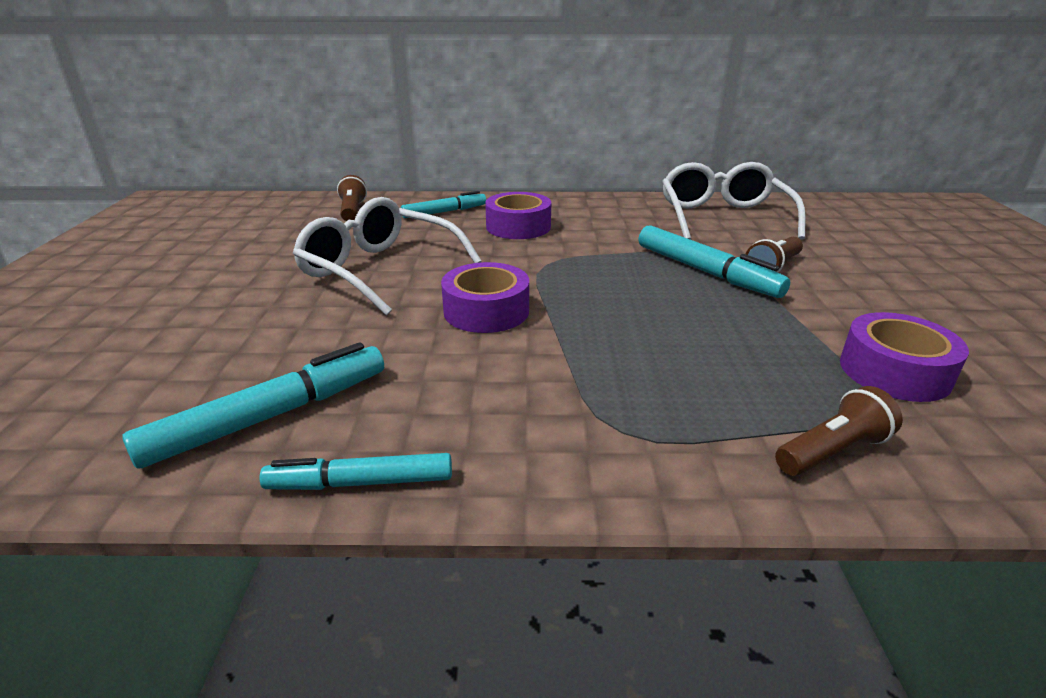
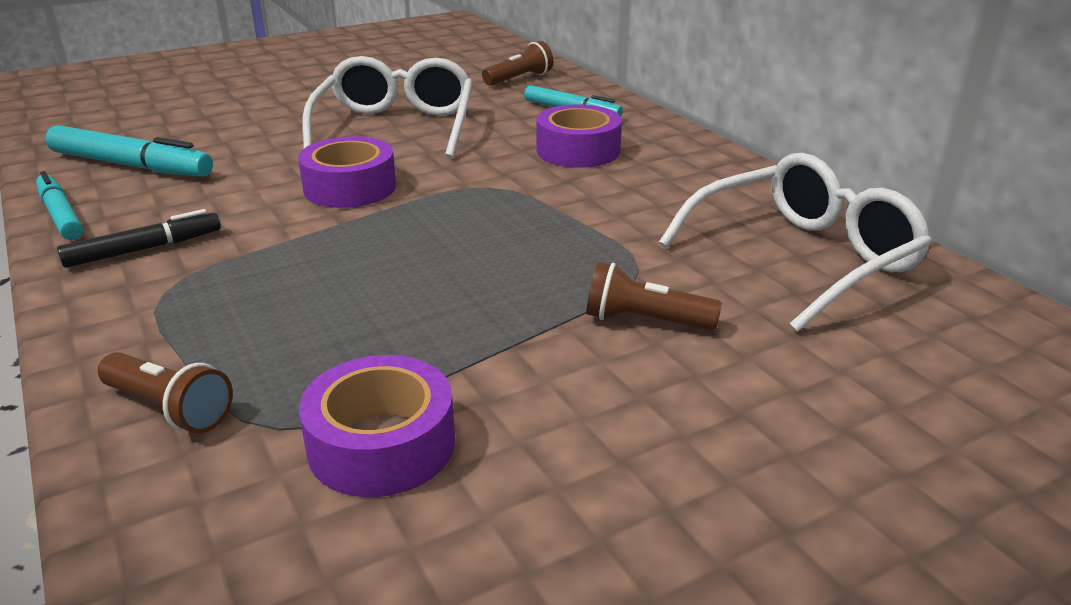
camera: 60 degrees right, 0 degrees up
(515, 432) = (144, 249): none -> black marker
(705, 272) = (572, 276): turquoise marker -> none

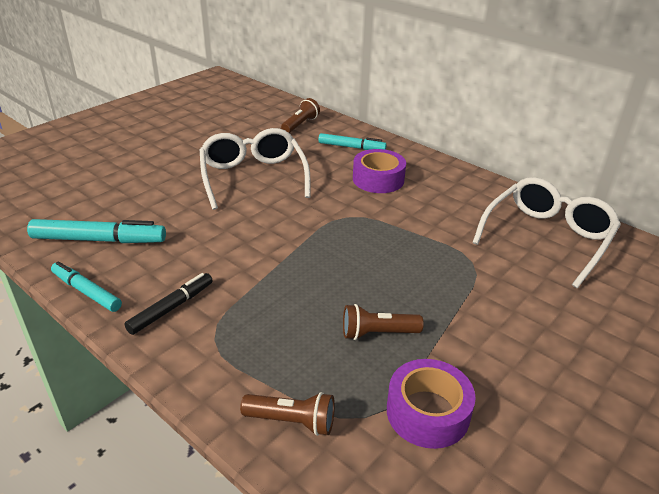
camera: 20 degrees left, 5 degrees up
(350, 187) = (264, 232): purple tape -> none
(645, 321) = (500, 297): brown flashlight -> brown flashlight (377, 333)

